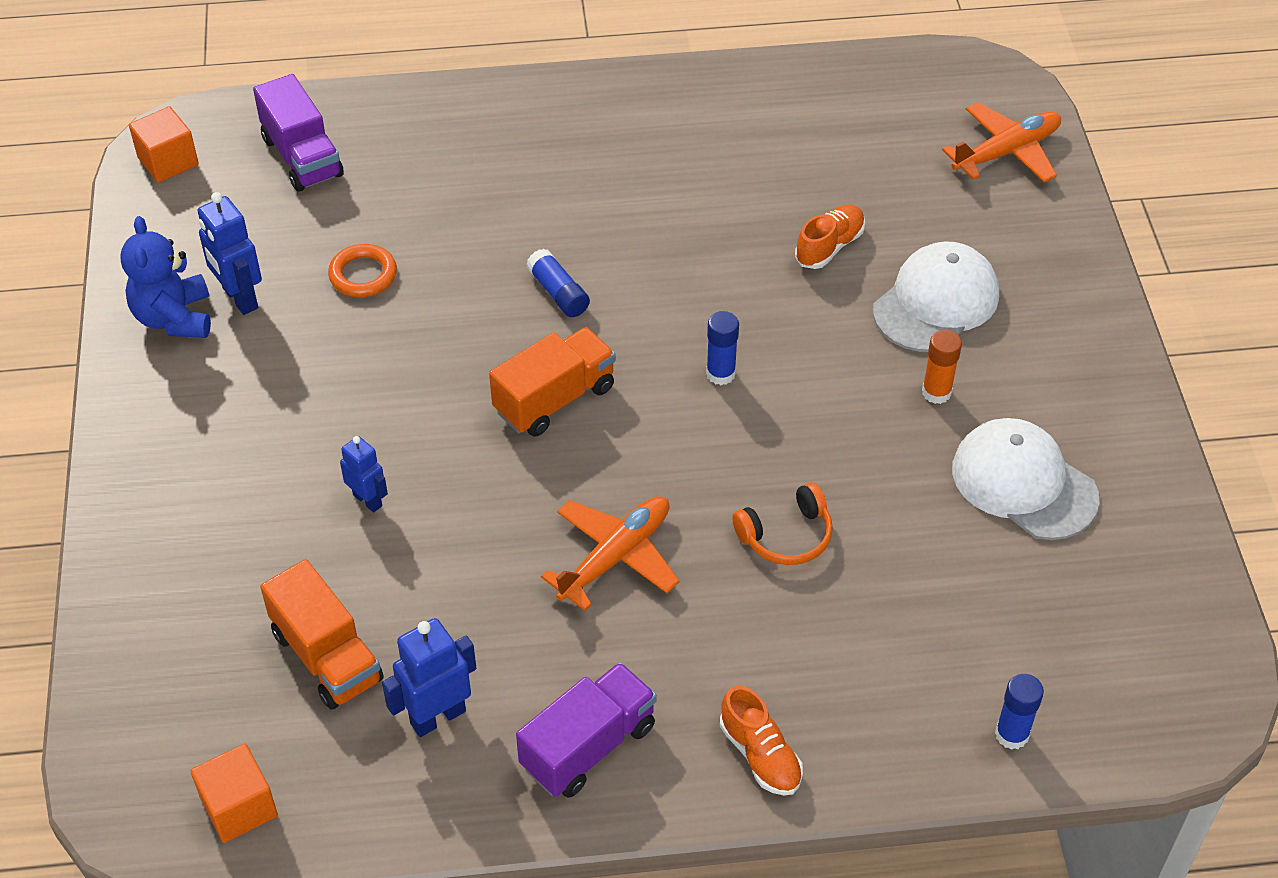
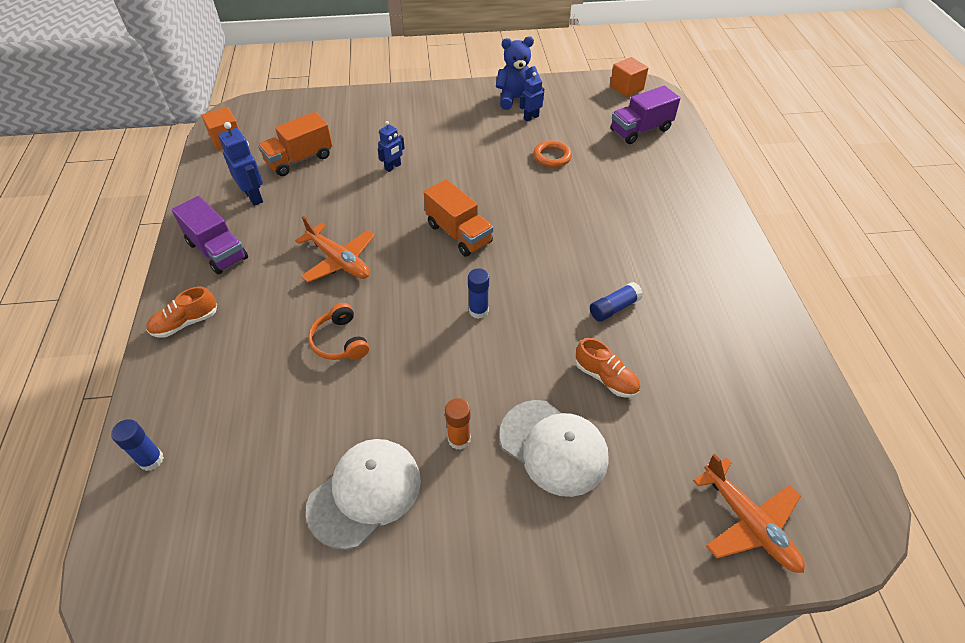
camera: 90 degrees right, 0 degrees up
(239, 298) = (531, 117): blue robot -> blue robot, size x0.64
(558, 293) = (545, 233): blue glue stick -> blue glue stick (614, 308)

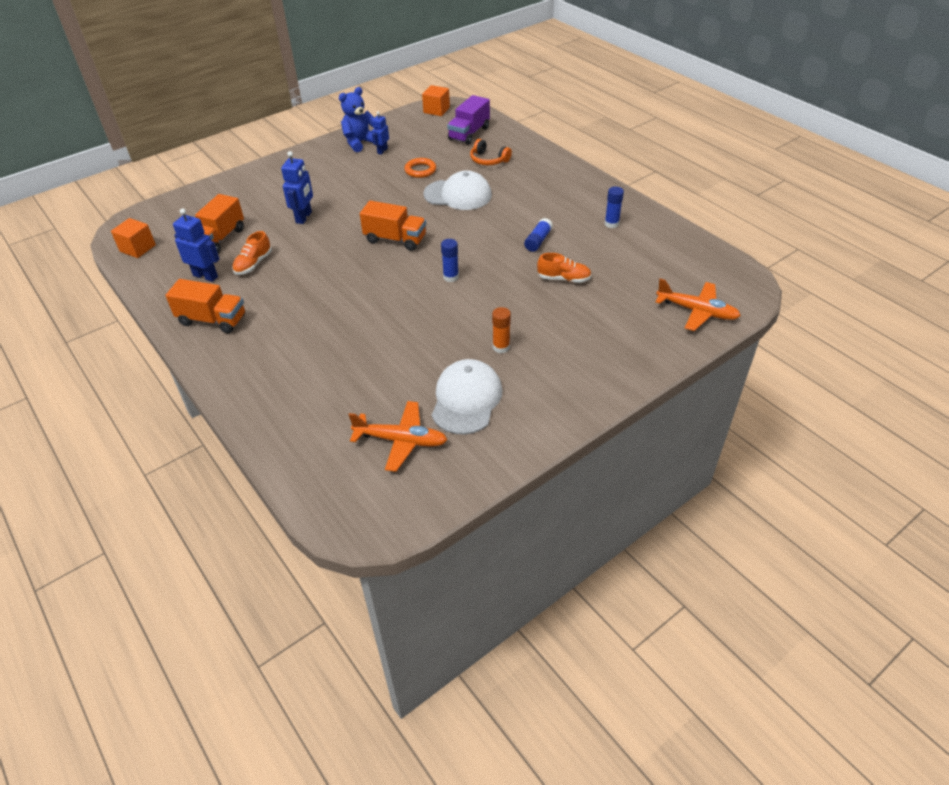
camera: 30 degrees left, 5 degrees down
(151, 460) = (296, 452): blue glue stick -> blue glue stick (611, 224)
(185, 323) = (235, 371): orange shoe -> orange shoe (253, 264)
(217, 251) = (212, 320): purple truck -> orange truck
(339, 260) = (320, 288): orange plane -> orange plane (401, 440)
(340, 341) = (369, 332): orange headphones -> orange headphones (488, 160)
(393, 167) = (304, 217): blue robot -> blue robot, size x1.55
(553, 447) = (562, 325): white cap -> white cap (458, 195)

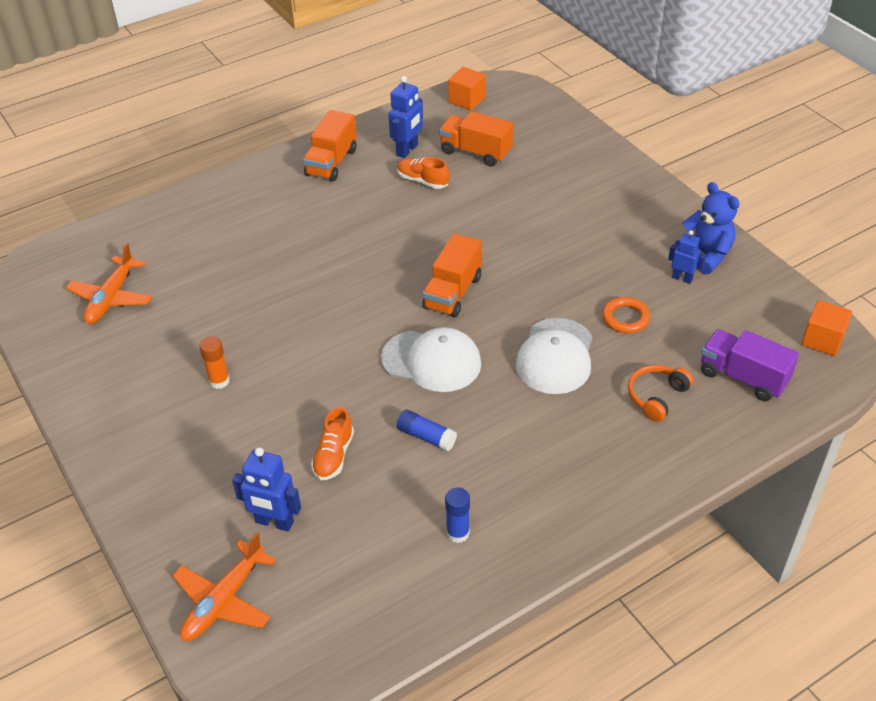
camera: 95 degrees right, 0 degrees up
(304, 217) = (513, 212): blue robot -> blue robot (274, 522)
(451, 277) = (362, 342): blue glue stick -> none
(466, 399) = (147, 347): white cap -> white cap (431, 361)

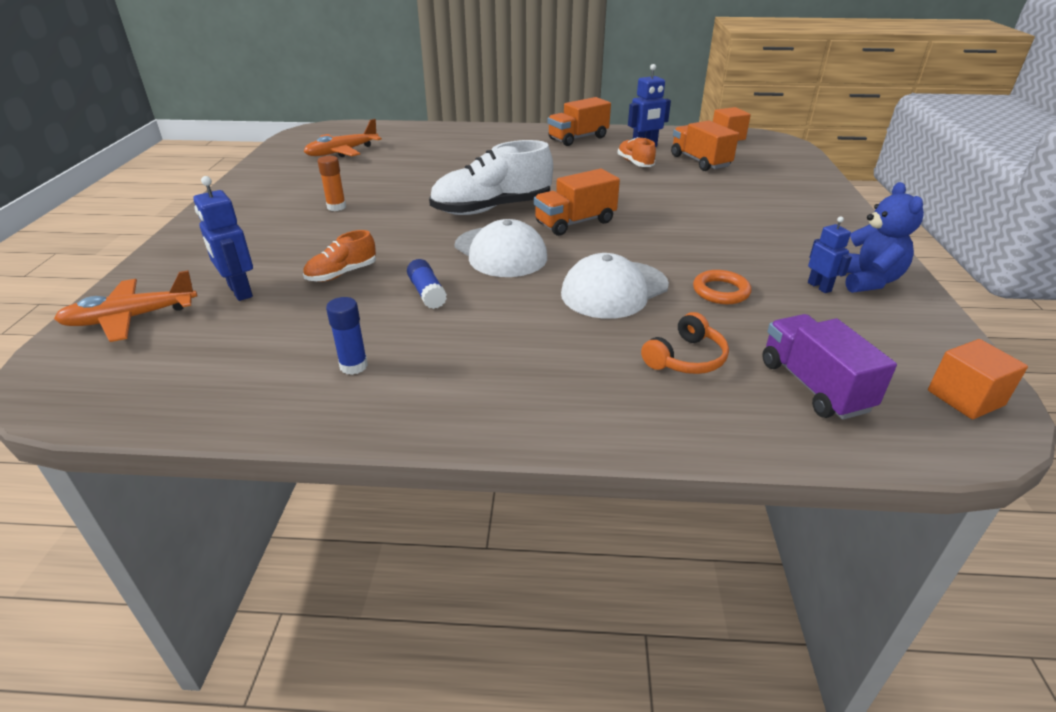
camera: 35 degrees right, 10 degrees down
(365, 310) = (492, 209): none -> white shoe
(656, 397) = (686, 358): orange headphones -> orange headphones turned 150 degrees clockwise

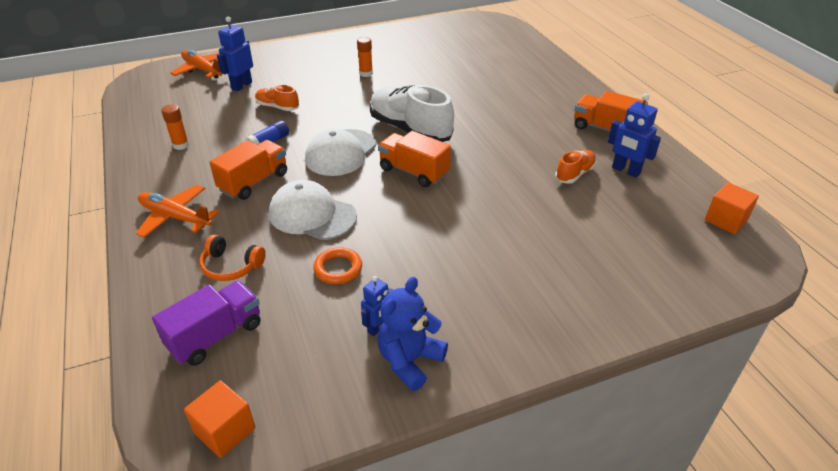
camera: 65 degrees right, 5 degrees up
(342, 152) = (458, 43): orange plane -> orange plane (175, 217)
(353, 366) = (181, 145): blue glue stick -> orange glue stick
(700, 161) = (623, 212): orange truck -> orange truck (254, 182)
(867, 281) = (409, 361): blue teddy bear -> blue teddy bear turned 150 degrees clockwise

